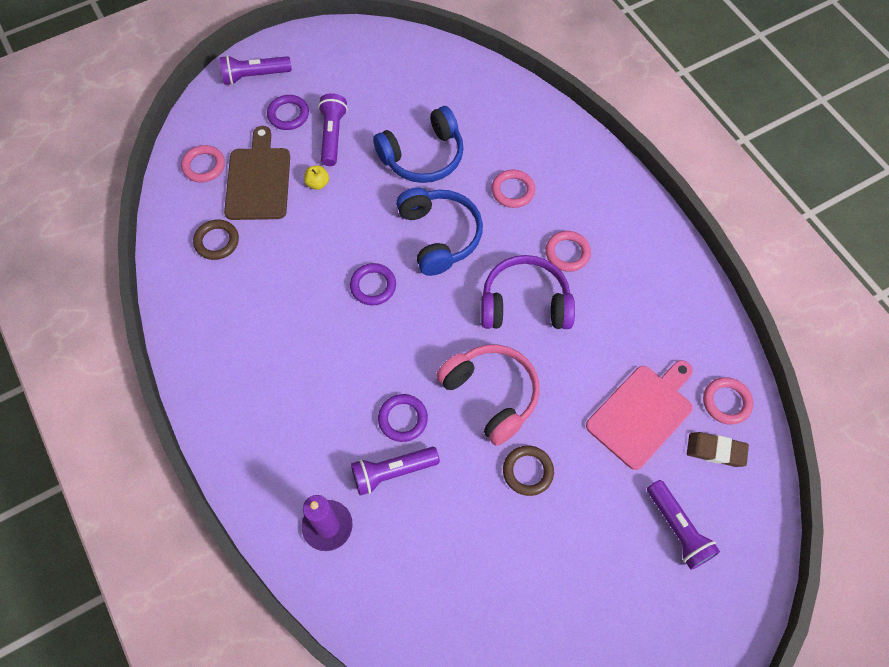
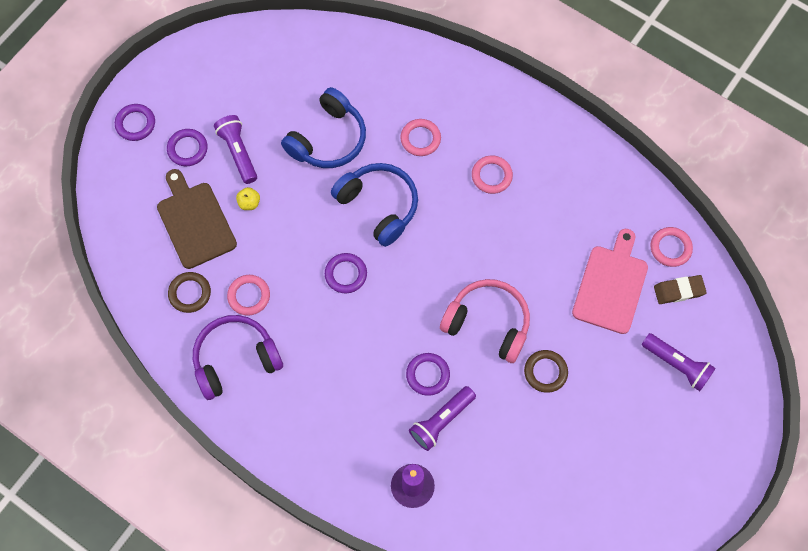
camera: 25 degrees left, 5 degrees up
(204, 166) = (138, 229): pink ring -> pink ring (249, 296)
(255, 76) = (135, 124): purple flashlight -> purple ring
(525, 304) = (478, 235): purple headphones -> purple headphones (236, 360)

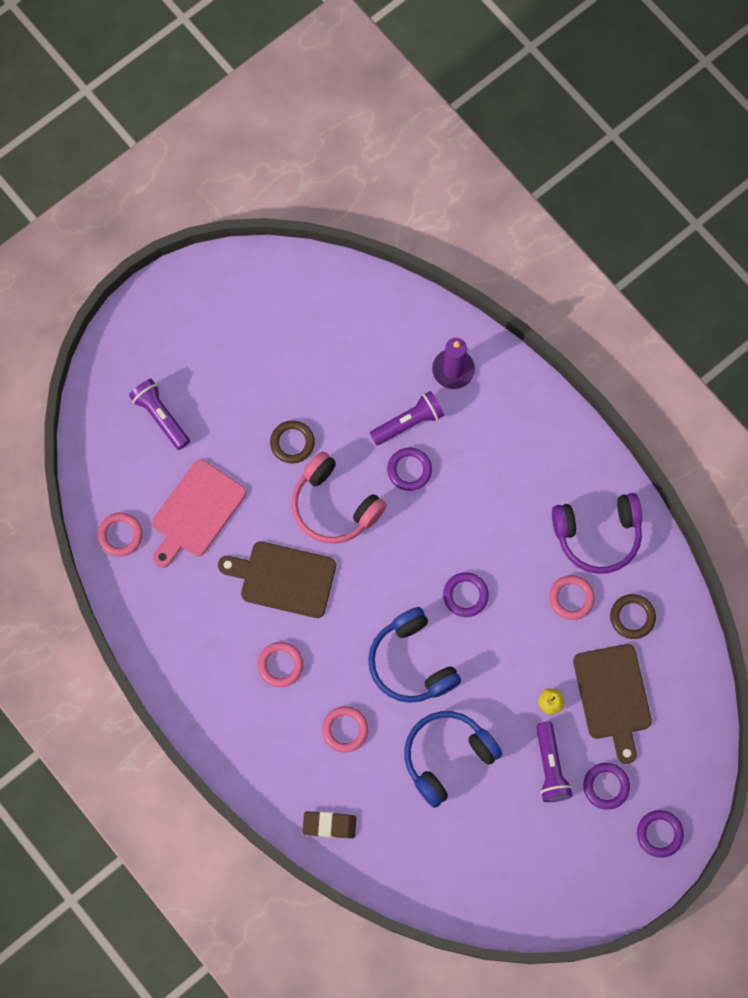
camera: 165 degrees left, 5 degrees up
(512, 247) = (283, 579): none -> brown cutting board
(679, 291) = (129, 489): brown eraser -> brown eraser (329, 825)

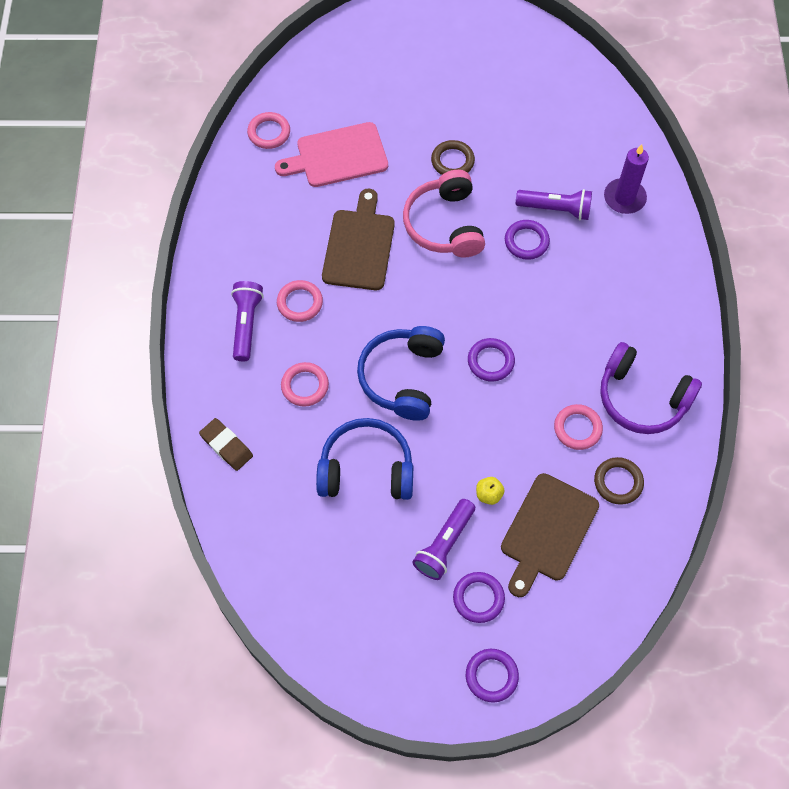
camera: 40 degrees right, 10 degrees down
(161, 416) = (372, 79): purple flashlight -> purple flashlight (246, 324)
(283, 579) = (359, 246): brown cutting board -> brown cutting board turned 45 degrees clockwise

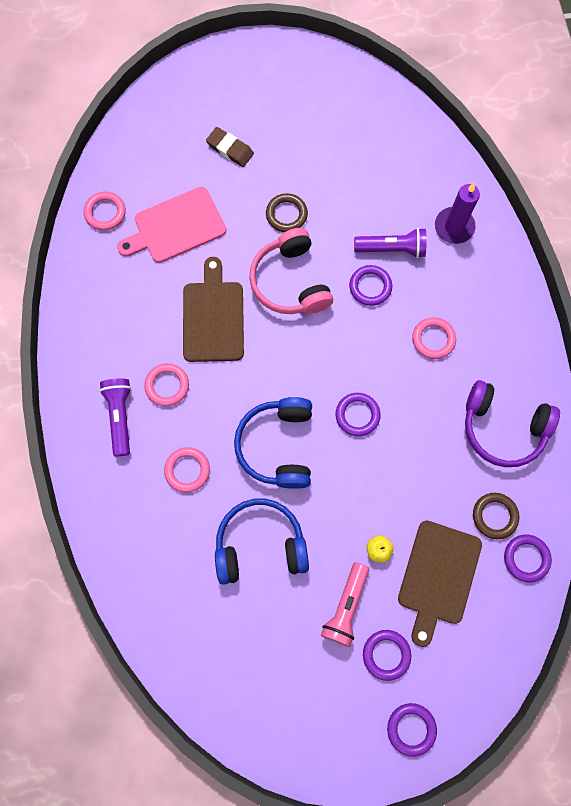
camera: 10 degrees left, 10 degrees up
(226, 446) = (124, 544): brown eraser -> brown eraser (230, 149)
(444, 544) = (346, 607): purple flashlight -> pink flashlight
(577, 428) = (449, 469): pink ring -> pink ring (433, 339)
(644, 529) = (526, 558): none -> purple ring

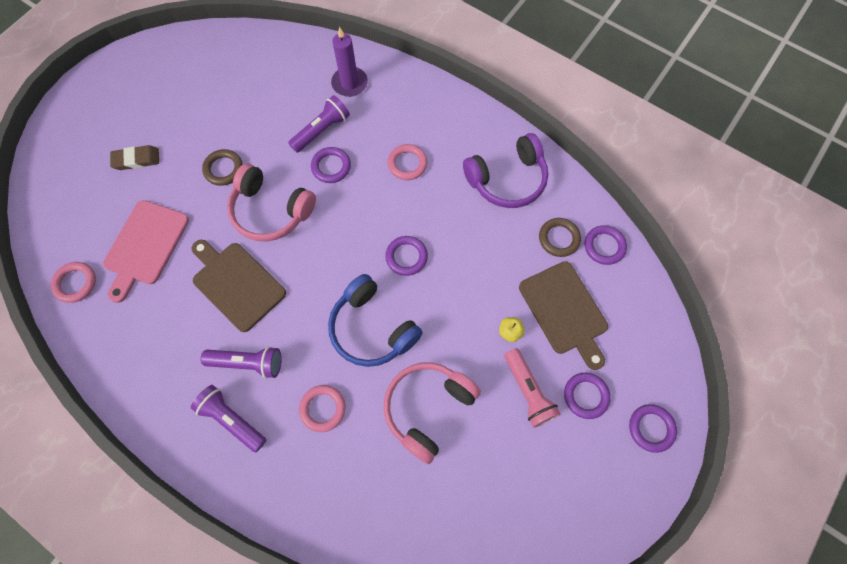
camera: 45 degrees left, 5 degrees down
(167, 385) = (247, 363): pink ring -> purple flashlight
(260, 545) = (428, 409): blue headphones -> pink headphones

